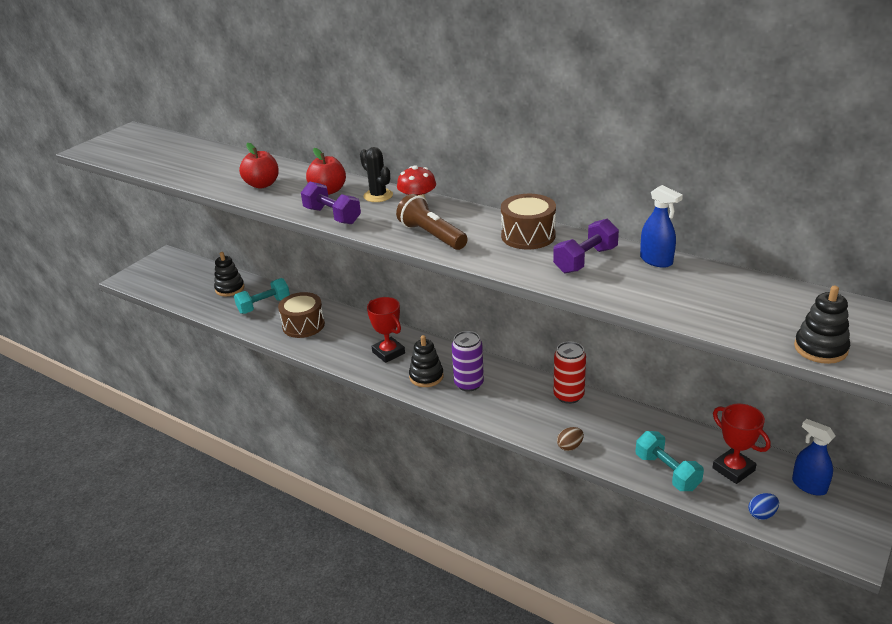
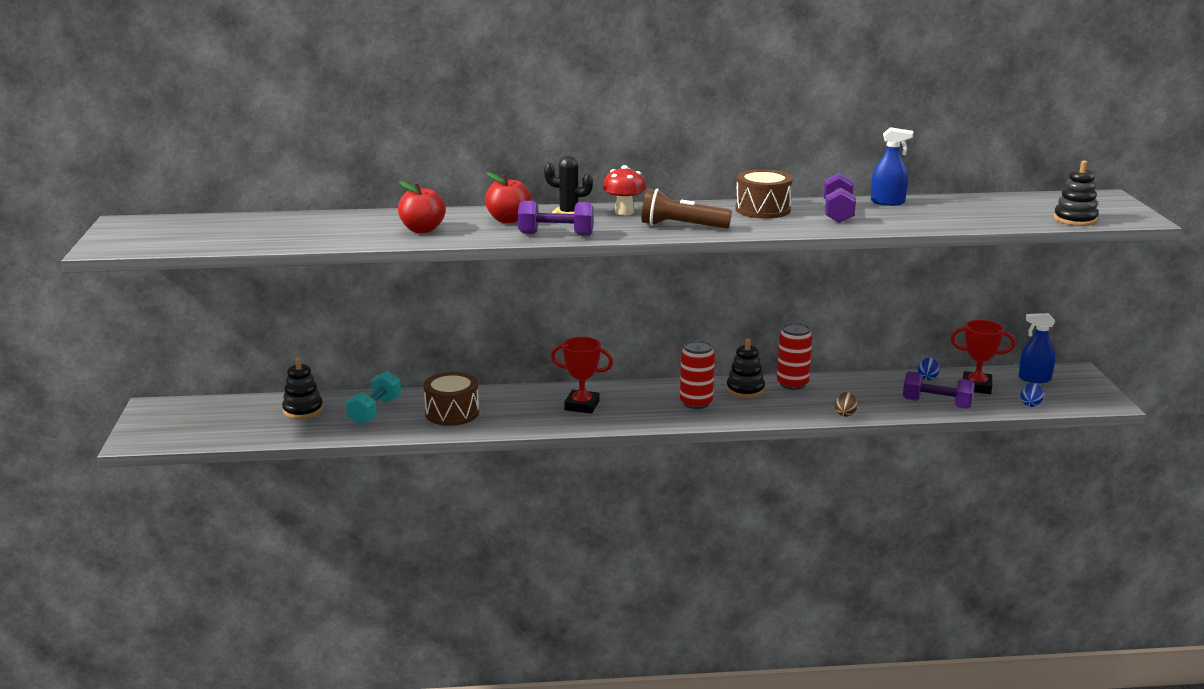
camera: 40 degrees left, 10 degrees down
(426, 376) = (648, 410): black stacking toy -> black stacking toy (745, 390)
(469, 384) = (696, 403): purple can -> red can
(667, 472) = (936, 404): turquoise dumbbell -> purple dumbbell
(698, 439) = (927, 378): none -> blue egg

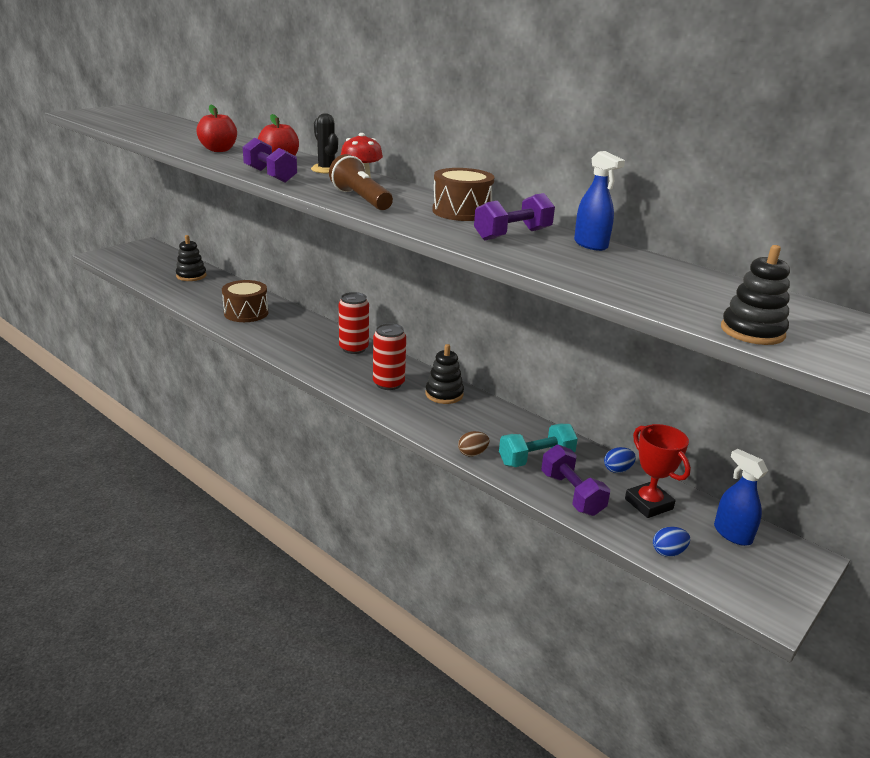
camera: 45 degrees right, 5 degrees up
(375, 411) = (216, 293): turquoise dumbbell -> turquoise dumbbell (536, 459)
(582, 406) = (319, 346): red trophy -> none
(792, 384) = (489, 410): red can -> red can (354, 348)

